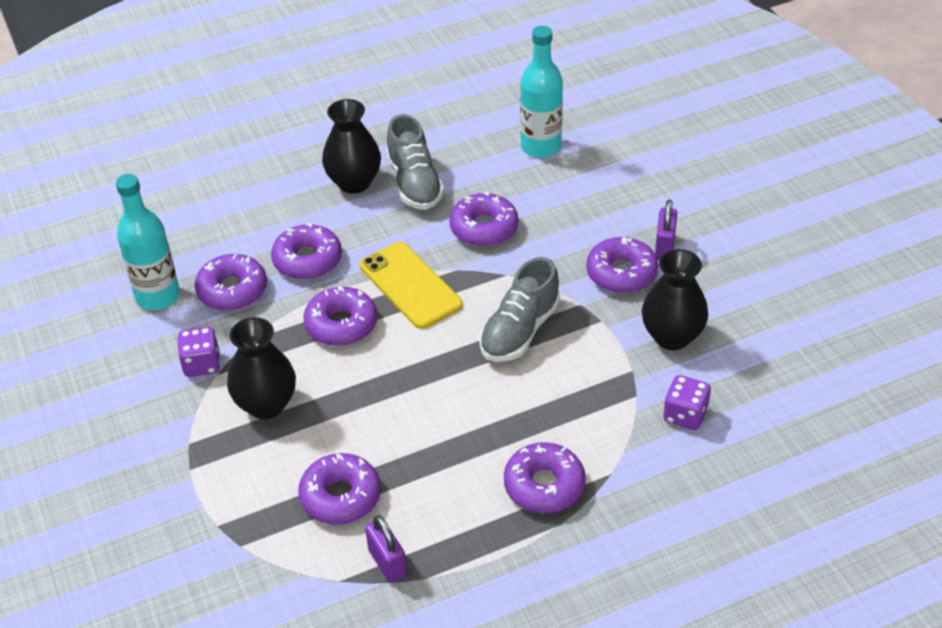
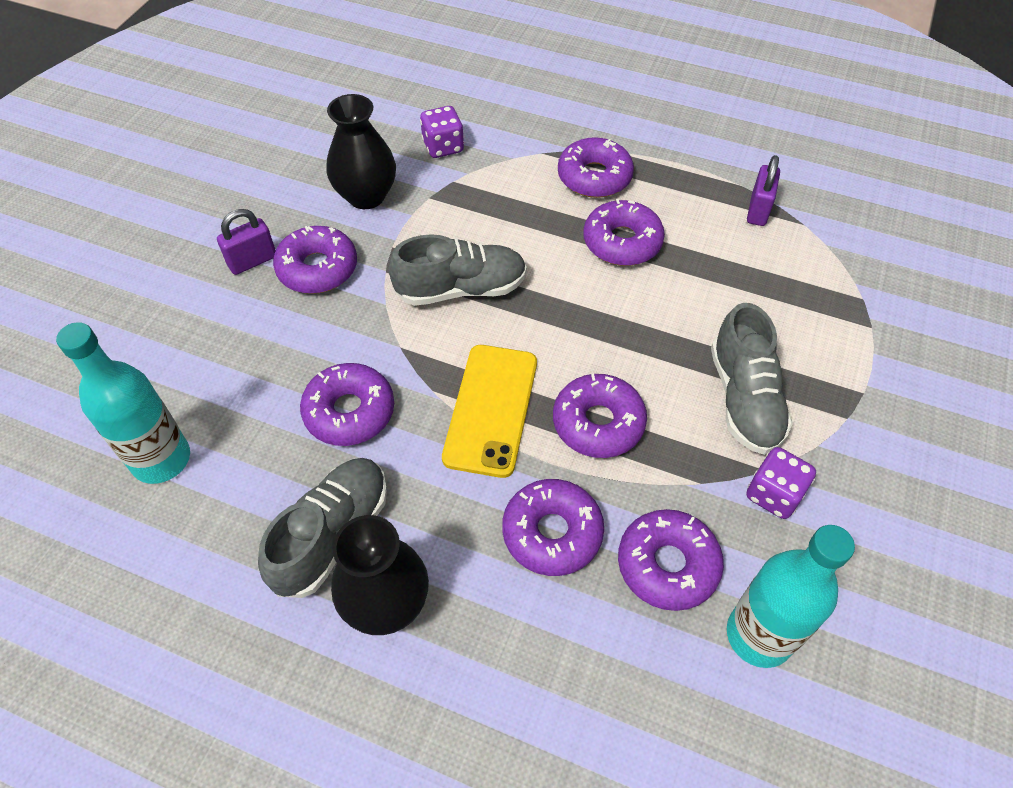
camera: 135 degrees left, 10 degrees up
(266, 404) = (744, 398): black vase -> grey shoe
(340, 496) = (750, 275): purple donut -> purple donut (622, 242)

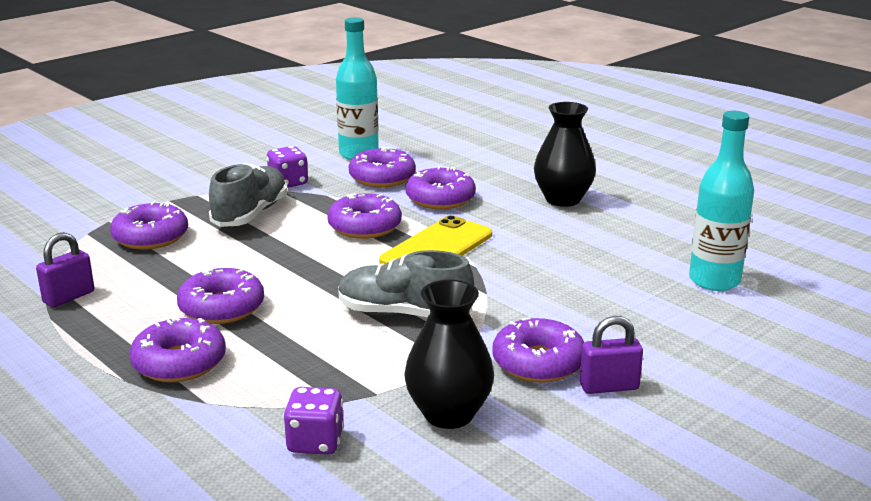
camera: 155 degrees left, 30 degrees down
(332, 535) = (587, 226): grey shoe -> none
(349, 412) = (550, 270): purple donut -> purple donut (151, 237)

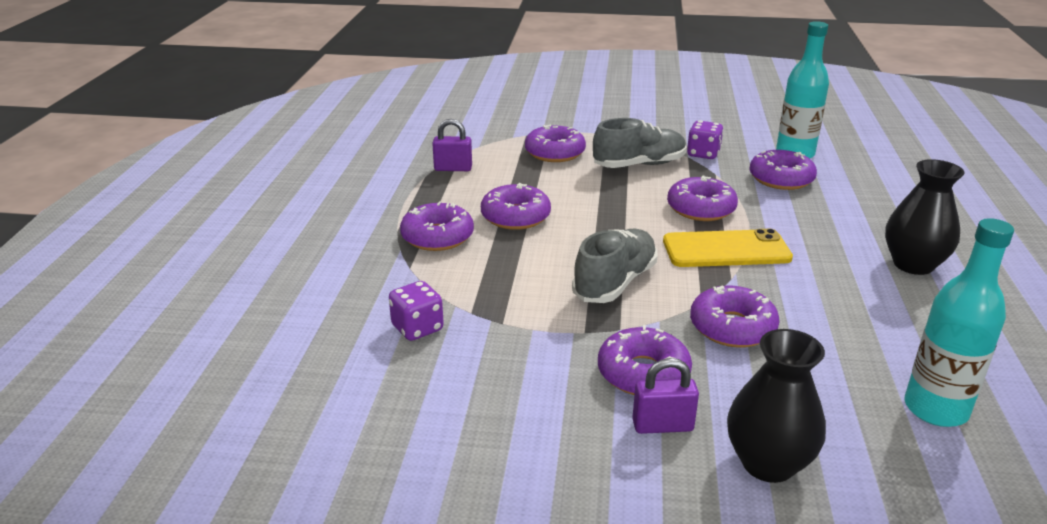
camera: 50 degrees right, 5 degrees up
(404, 314) = (615, 283): grey shoe -> grey shoe turned 60 degrees clockwise
(440, 199) = (799, 215): purple donut -> purple donut (732, 327)
(449, 414) = (518, 365): black vase -> black vase (768, 463)
(609, 387) = (662, 426): purple padlock -> purple padlock turned 45 degrees counterclockwise

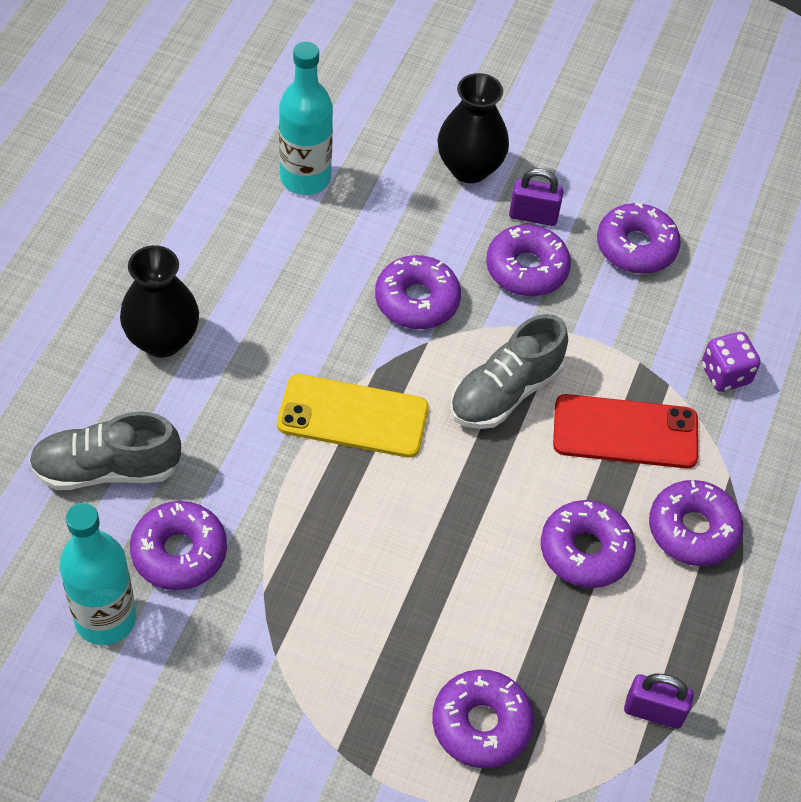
camera: 170 degrees left, 25 degrees up
(503, 277) = (625, 432): none -> red phone
(639, 165) = (363, 648): grey shoe -> grey shoe (107, 469)
(701, 209) = (335, 507): purple donut -> purple donut (636, 247)
(703, 154) = (247, 657): purple dice -> none

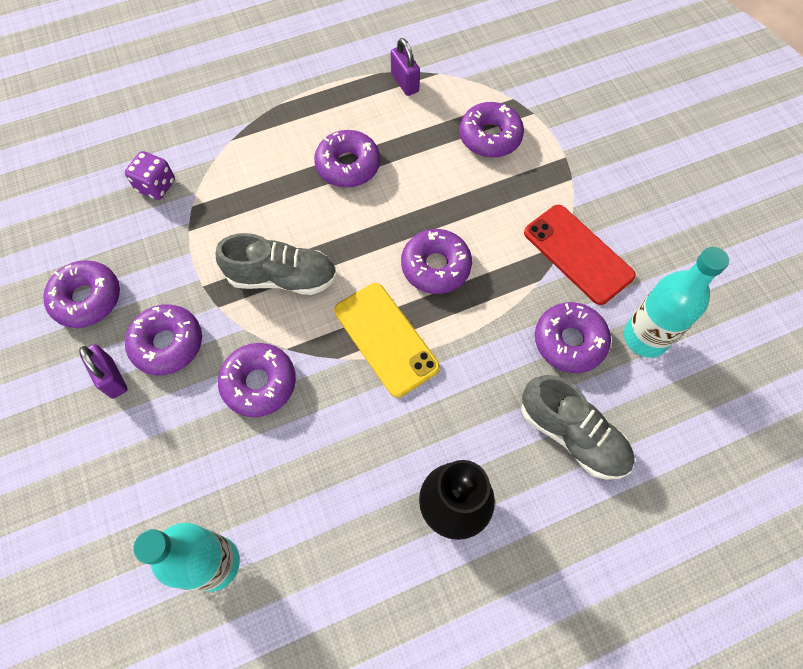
camera: 130 degrees left, 10 degrees up
(469, 168) = (98, 457): black vase -> none
(625, 432) = (249, 202): red phone -> red phone (578, 254)
(692, 530) = (284, 132): purple donut -> purple donut (435, 266)

